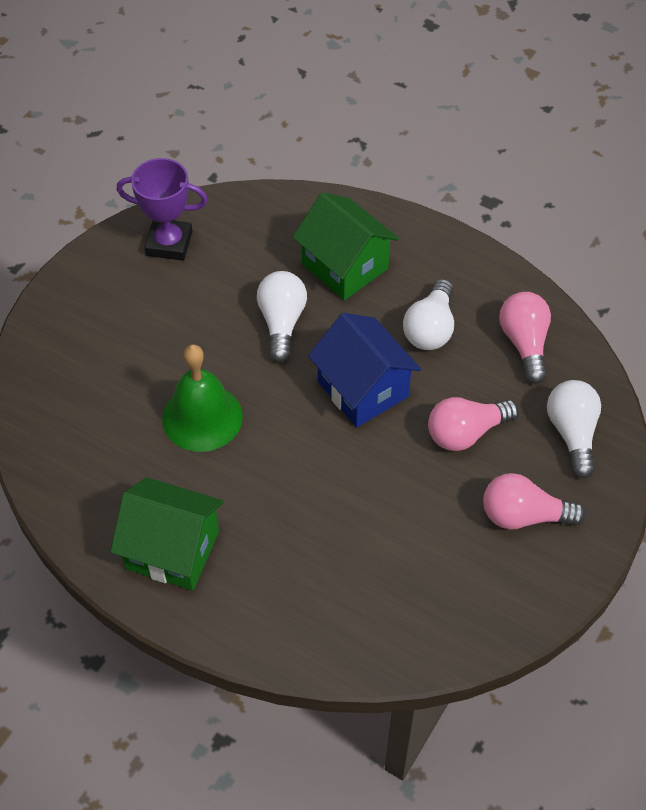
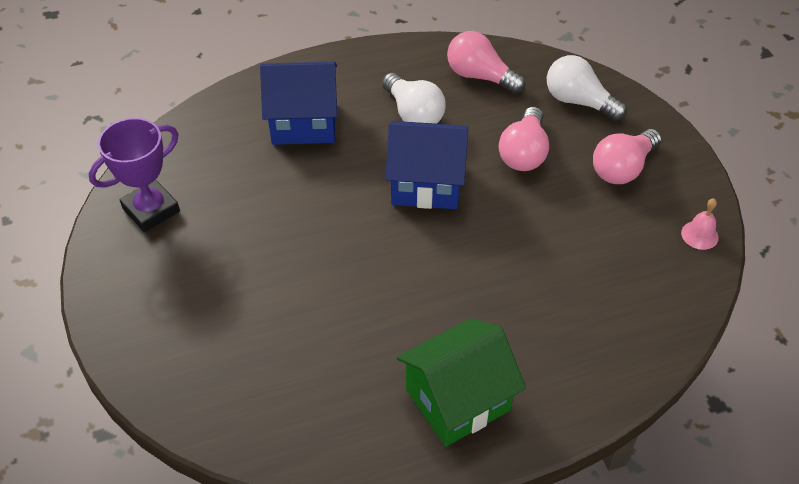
camera: 50 degrees left, 5 degrees down
(202, 417) = (347, 297): green bell -> none
(282, 322) = (312, 191): white light bulb -> none
(345, 266) = (303, 123): green house -> blue house
(502, 620) = (699, 235): none -> pink bell

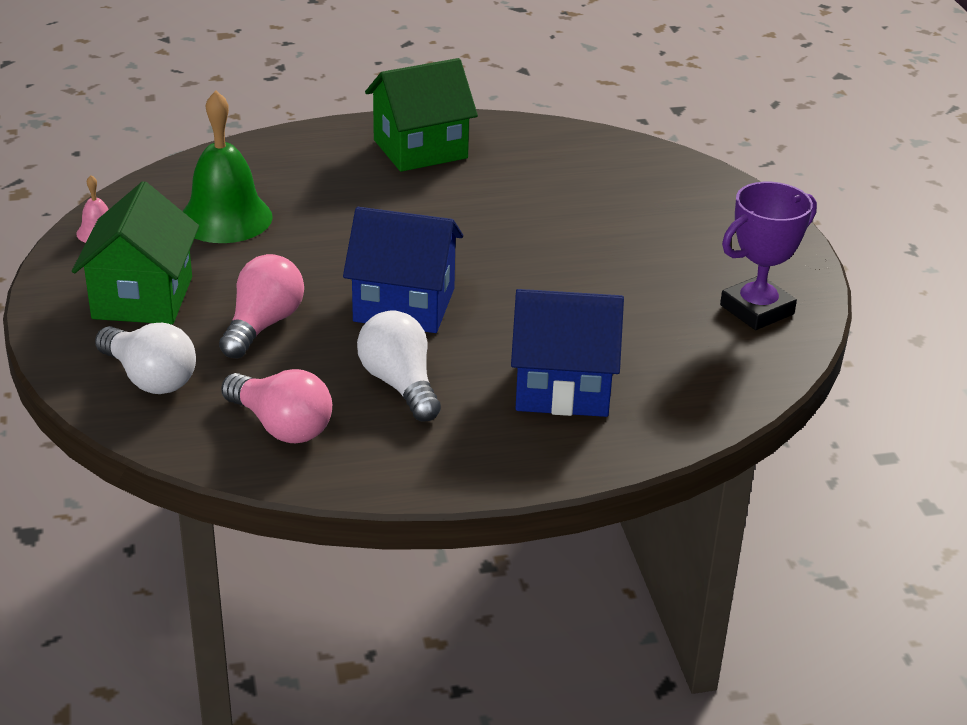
camera: 175 degrees left, 15 degrees down
(604, 266) = (225, 218): none -> green bell
(622, 168) = (142, 298): pink light bulb -> green house

